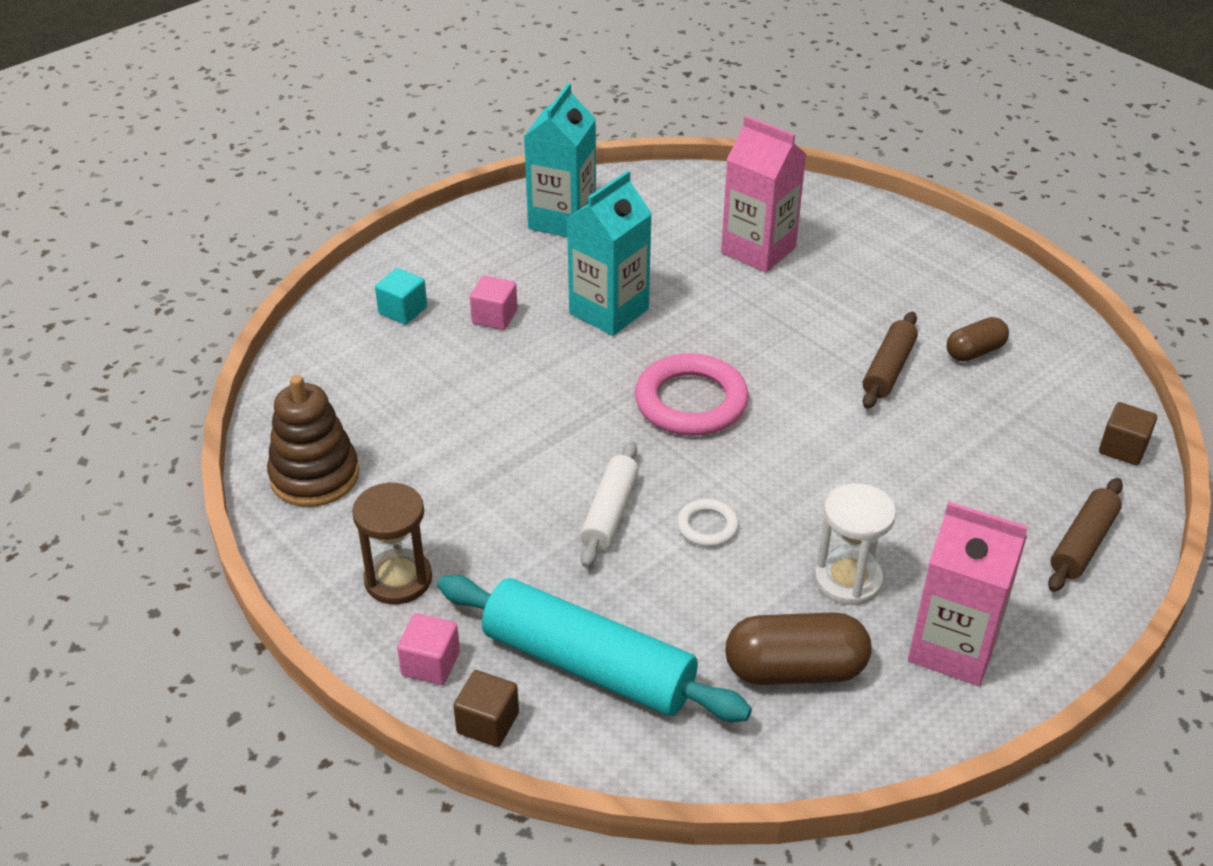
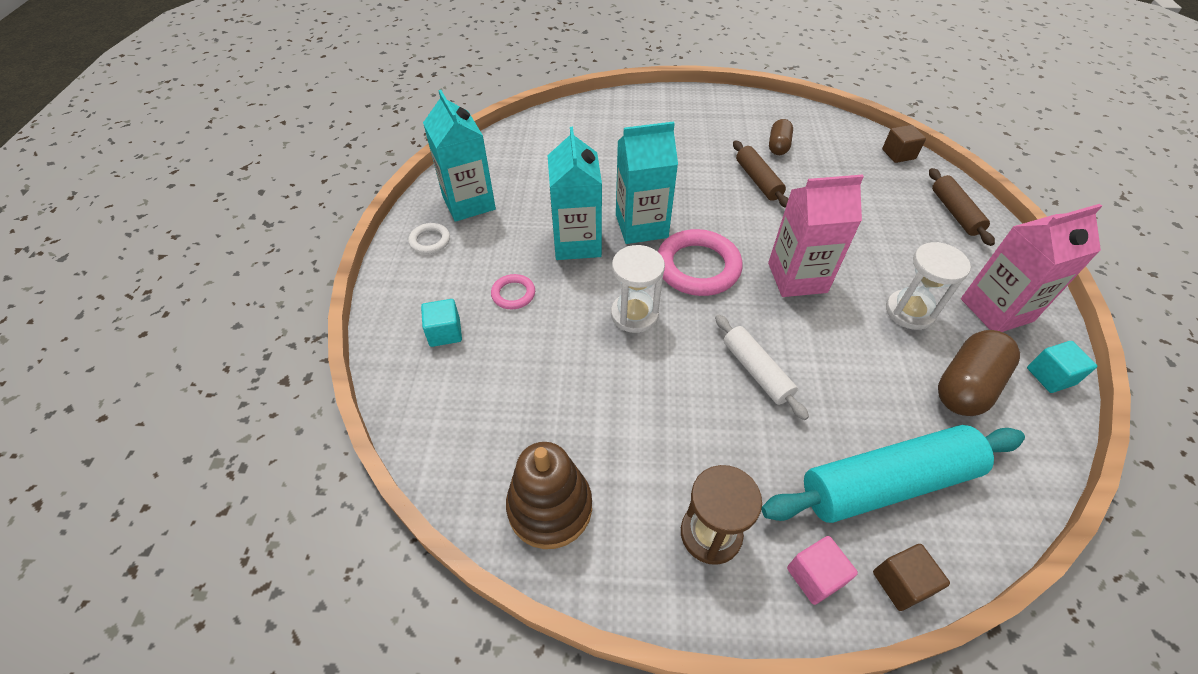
camera: 45 degrees left, 10 degrees up
(494, 317) = (513, 294): pink cube -> pink ring
(572, 399) = (634, 314): none -> white hourglass
(692, 335) = (641, 226): none -> turquoise carton
(707, 526) = (811, 336): white ring -> white ring (430, 241)
(758, 250) = (605, 154): pink carton -> pink carton (797, 277)
(904, 733) = (1050, 376): none -> turquoise cube

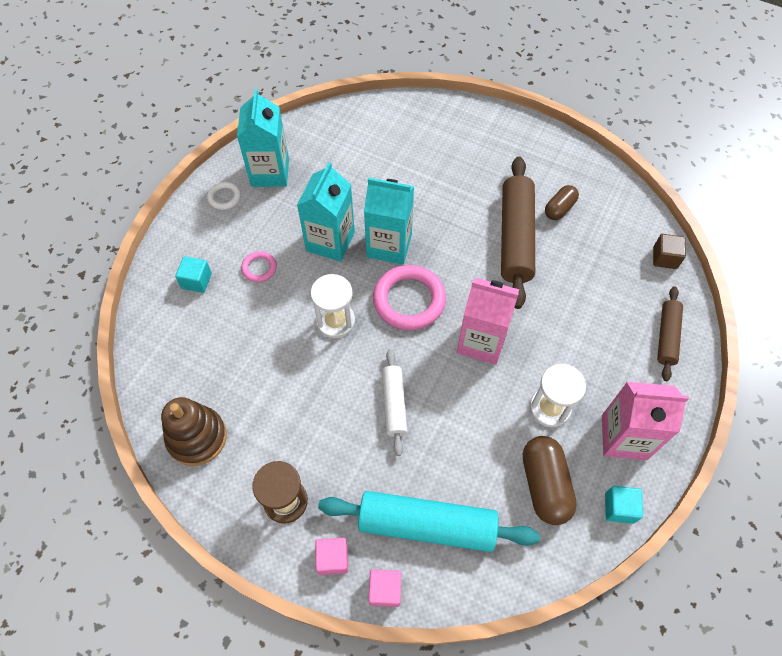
camera: 25 degrees right, 10 degrees up
(758, 180) = (515, 237): brown rolling pin -> brown rolling pin, size x1.79
(901, 583) = (385, 590): brown cube -> pink cube
(966, 385) = (544, 485): brown capsule -> brown capsule turned 75 degrees counterclockwise

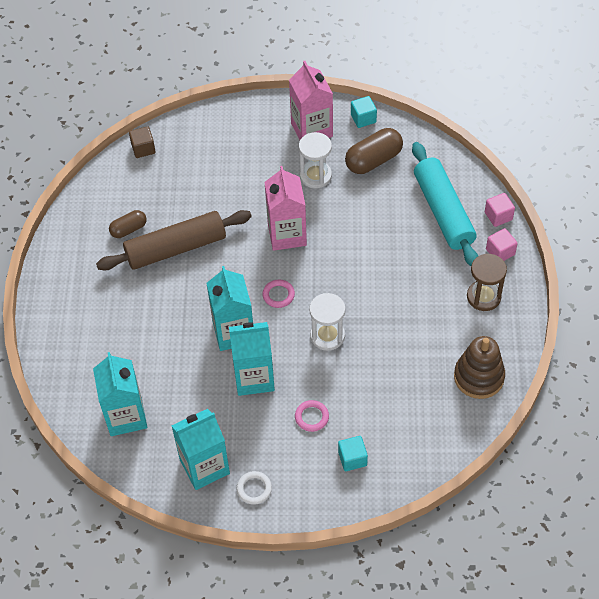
camera: 115 degrees left, 5 degrees down
(354, 138) = (126, 416): none -> turquoise carton
(394, 404) = (372, 266): white rolling pin -> none
(409, 300) = (278, 295): pink ring -> pink ring, size x0.50
(559, 208) = (129, 229): brown capsule -> brown capsule turned 45 degrees counterclockwise
(667, 336) = (216, 129): brown rolling pin -> none

